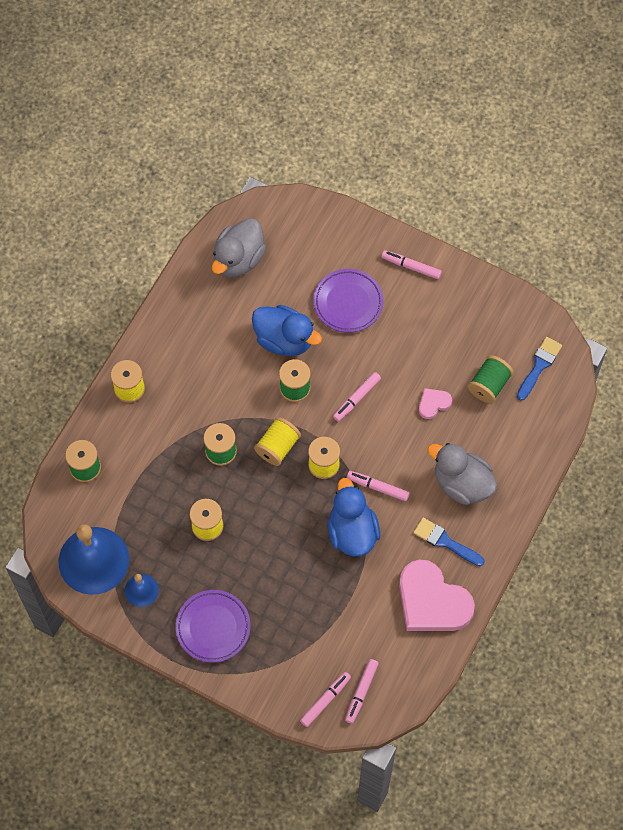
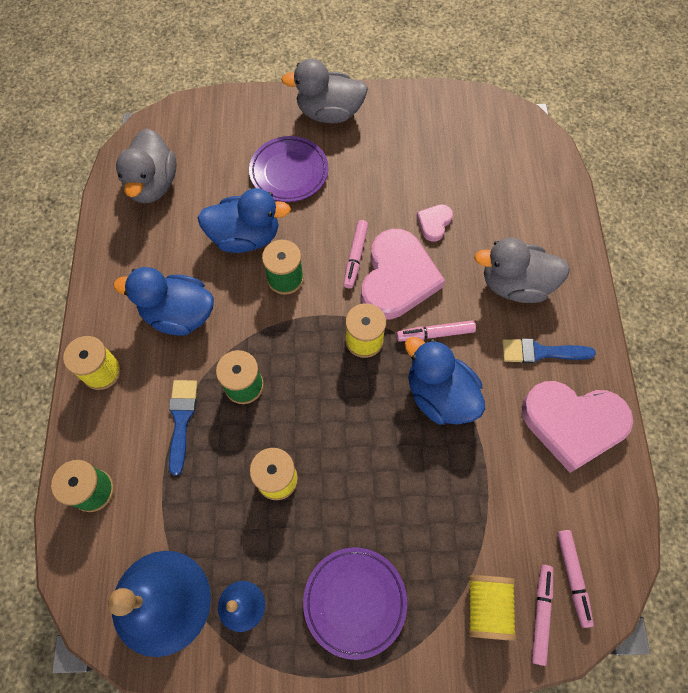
camera: 30 degrees left, 0 degrees up
(203, 375) = (179, 314): none -> blue duck
(277, 447) = (304, 348): yellow spool -> yellow spool (487, 607)
(377, 432) = (397, 278): none -> pink heart
(411, 267) = (329, 113): pink marker -> grey duck
(489, 385) = (474, 180): green spool -> none
(539, 366) = (507, 141): blue brush -> blue brush (181, 419)

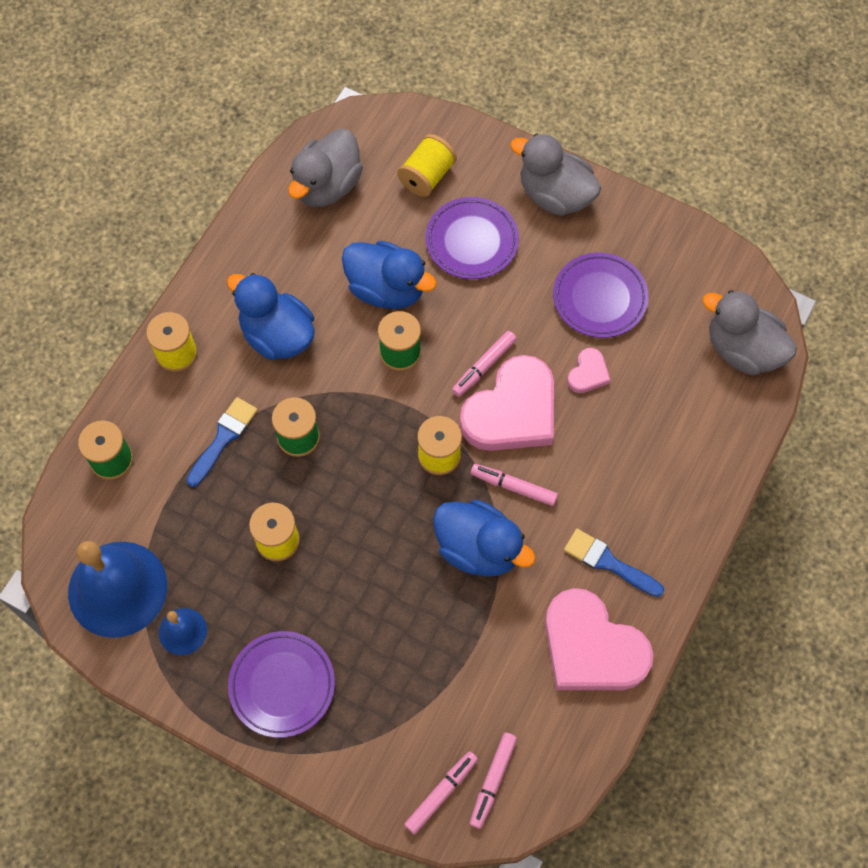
camera: 30 degrees right, 0 degrees up
(407, 167) = (599, 298): none -> purple plate
(434, 223) = (588, 373): pink heart -> pink heart turned 150 degrees clockwise
(440, 395) = (478, 548): blue duck -> blue duck turned 135 degrees clockwise
(487, 607) = (396, 759): yellow spool -> yellow spool (427, 176)
(515, 285) = (629, 481): grey duck -> grey duck (742, 350)

